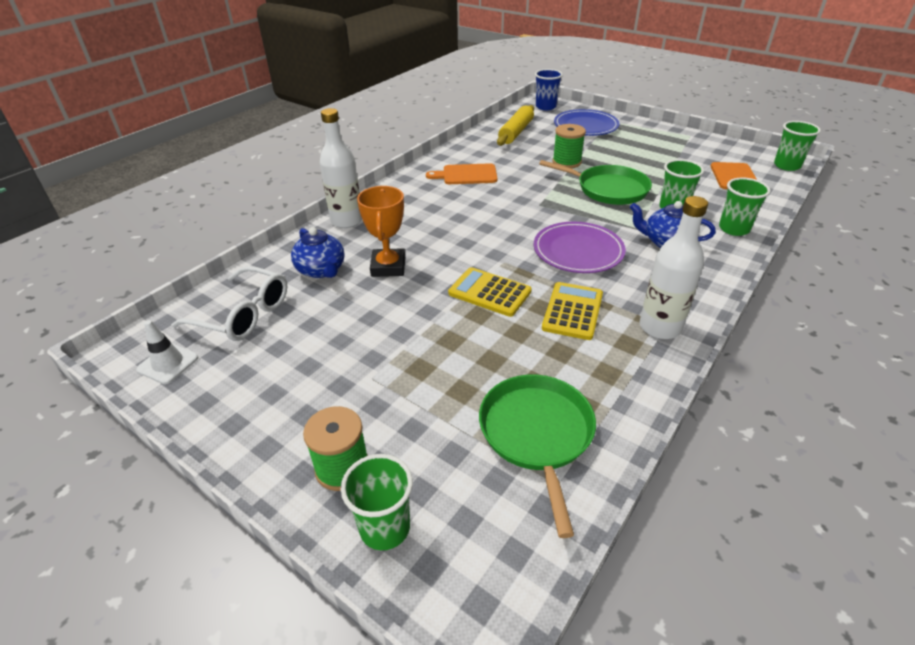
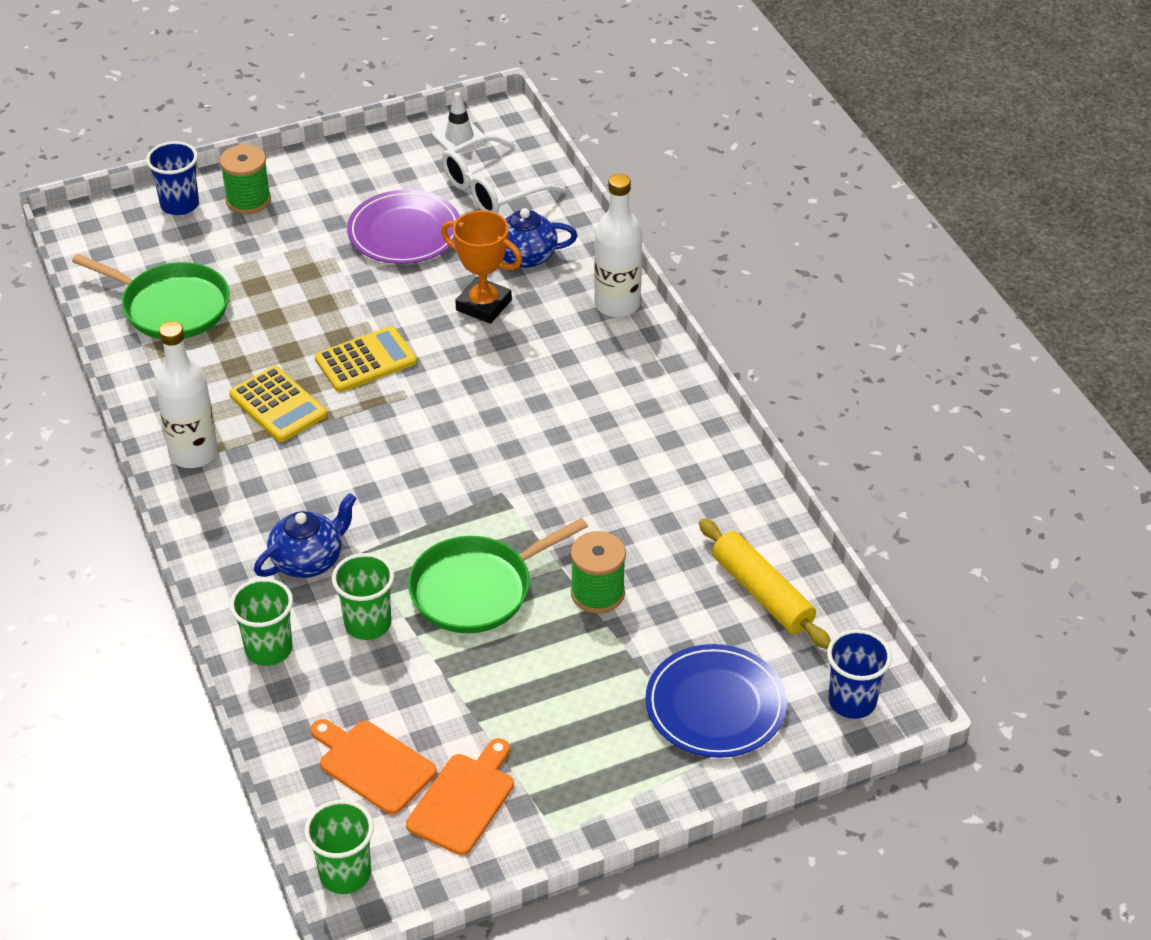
camera: 120 degrees right, 5 degrees up
(385, 528) = (180, 205): green cup -> blue cup
(466, 175) = (651, 460): orange cutting board -> orange cutting board (464, 800)
(578, 251) = (368, 469): purple plate -> purple plate (404, 232)

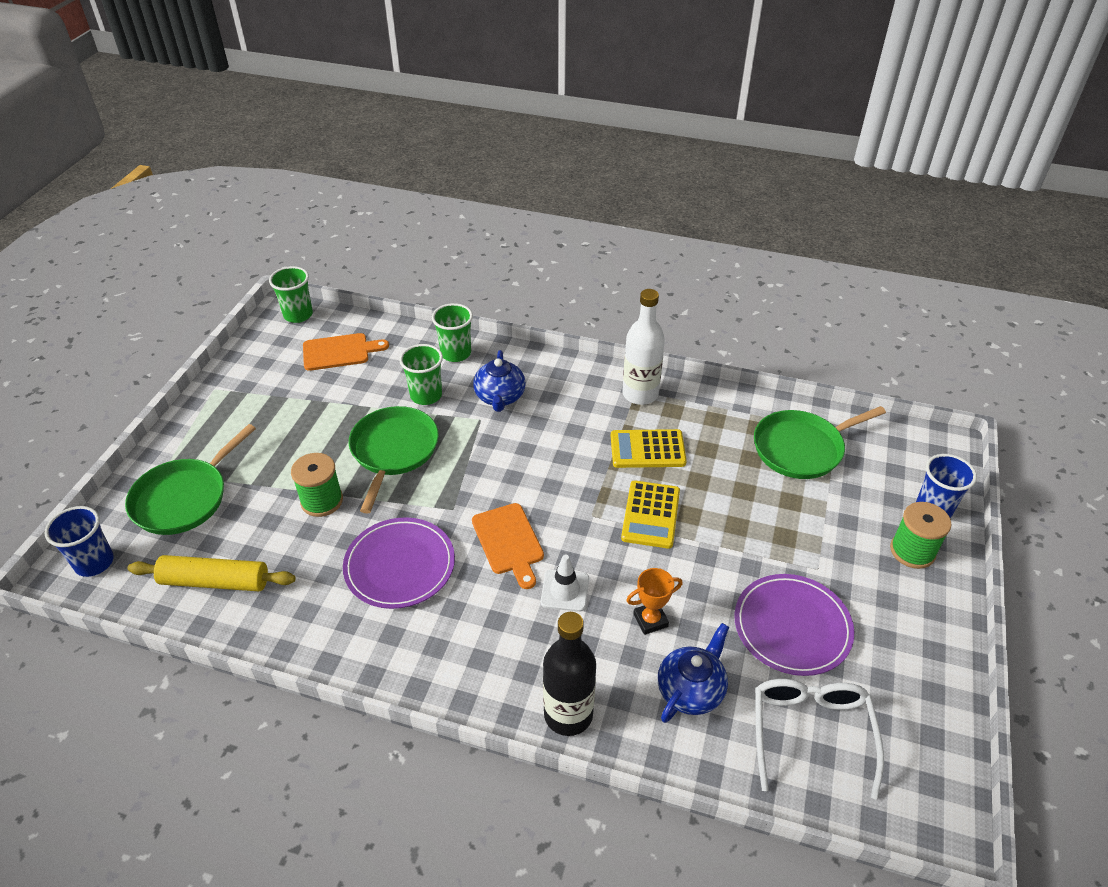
camera: 130 degrees right, 0 degrees up
(459, 137) = (920, 762): white traffic cone -> white traffic cone (565, 590)
(464, 800) = (277, 369): orange cutting board -> orange cutting board (508, 542)
(483, 305) = (650, 620): orange trophy -> orange trophy, size x0.65
(602, 483) = (400, 565): none -> purple plate
(617, 304) = (568, 714): white bottle -> black bottle
(715, 705) = (184, 498): blue plate -> green pan

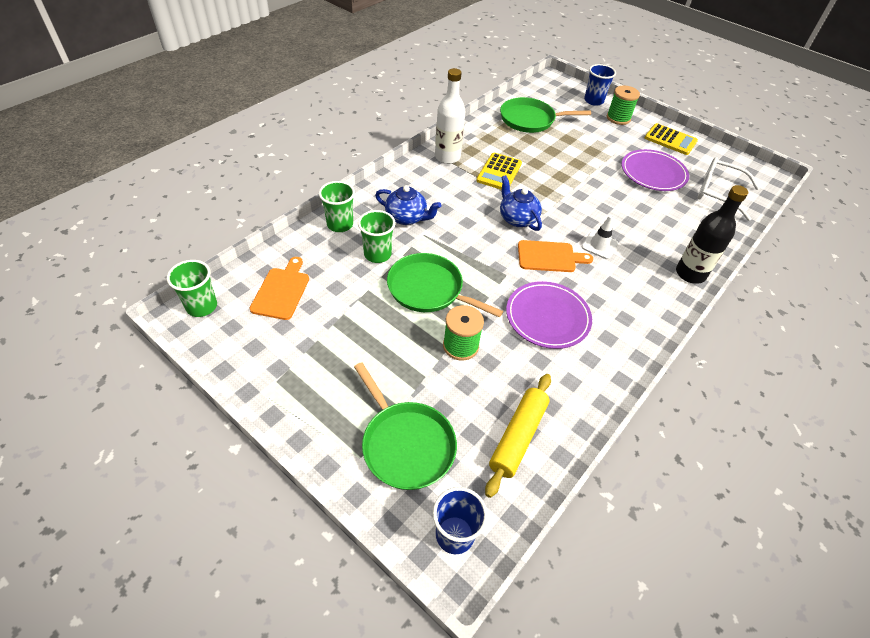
camera: 70 degrees left, 5 degrees up
(650, 620) = (633, 219): orange trophy -> none
(651, 515) = (554, 190): yellow calculator -> yellow calculator (670, 140)
(691, 690) = (684, 222): blue teapot -> blue teapot (517, 219)
(802, 448) = (530, 120): green pan -> green pan turned 90 degrees clockwise

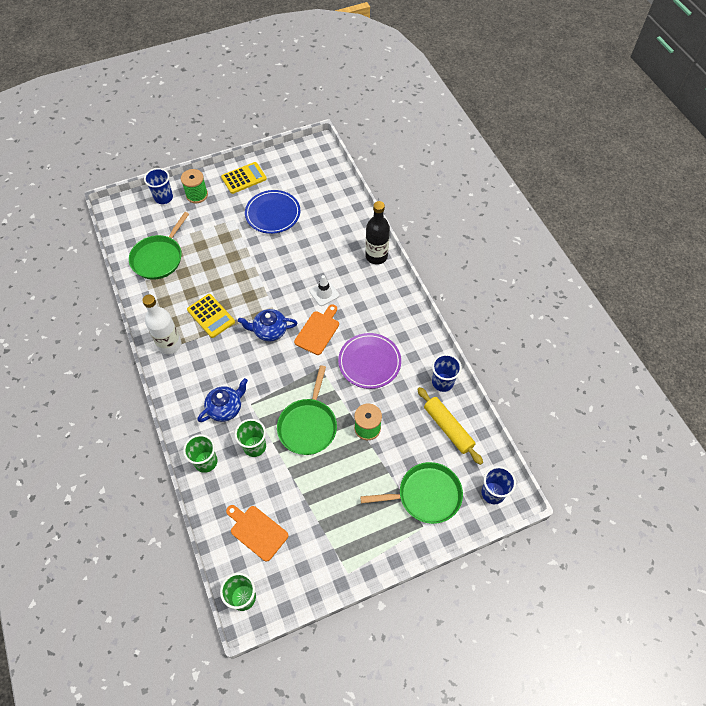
camera: 60 degrees left, 10 degrees up
(429, 289) = (308, 425): green pan -> green pan turned 45 degrees counterclockwise
(579, 406) = (442, 382): none -> blue cup
(653, 173) = (273, 213): purple plate -> blue plate
(718, 193) = (315, 188): white glasses -> none

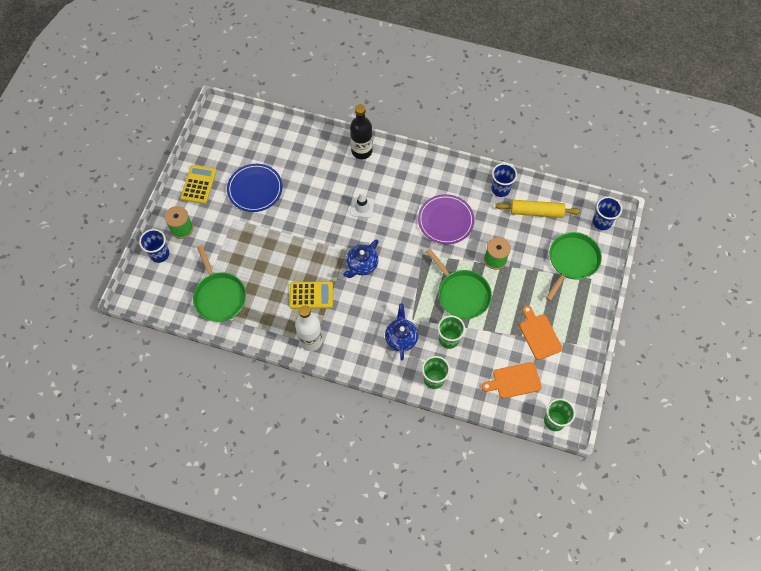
camera: 50 degrees left, 5 degrees up
(318, 331) = (391, 234): orange cutting board -> orange cutting board (539, 335)

